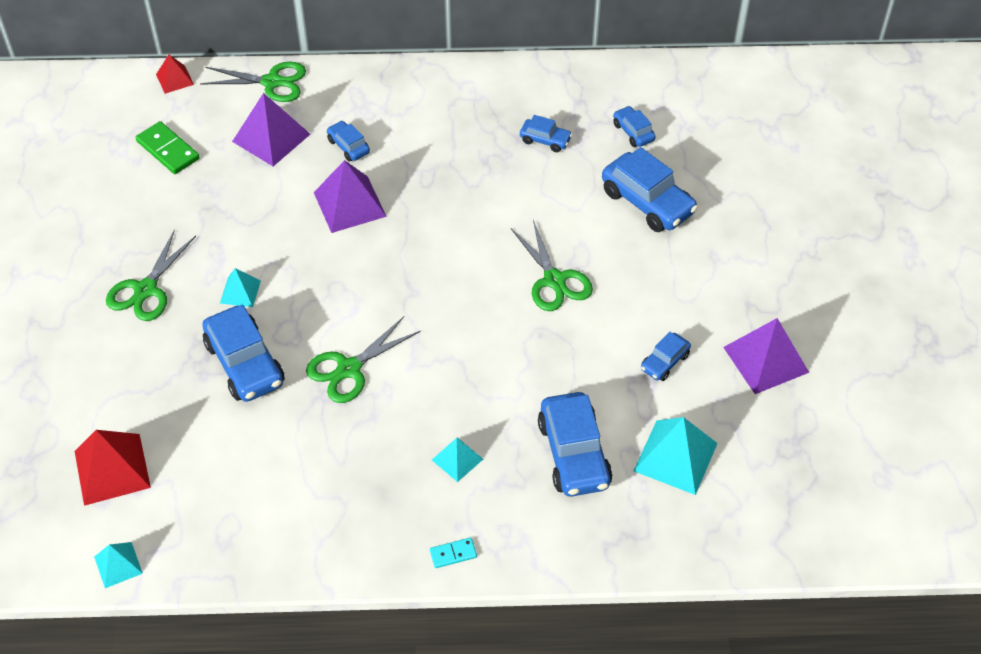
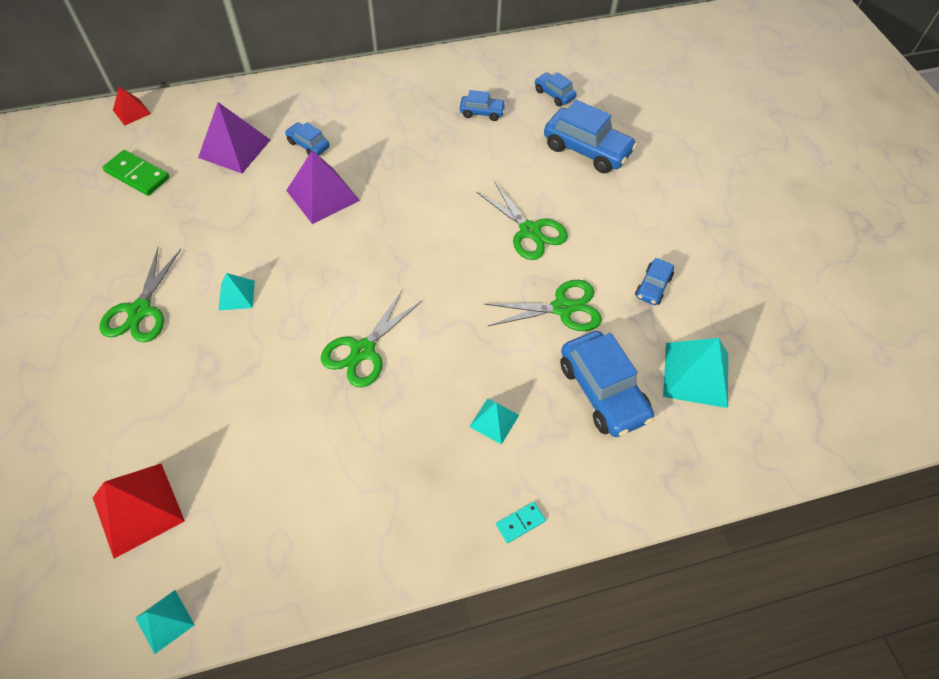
camera: 15 degrees left, 5 degrees up
(245, 364) = (257, 366): blue car -> none
(272, 82) = (224, 101): green scissors -> green scissors (563, 308)
(765, 359) = (738, 267): purple pyramid -> none

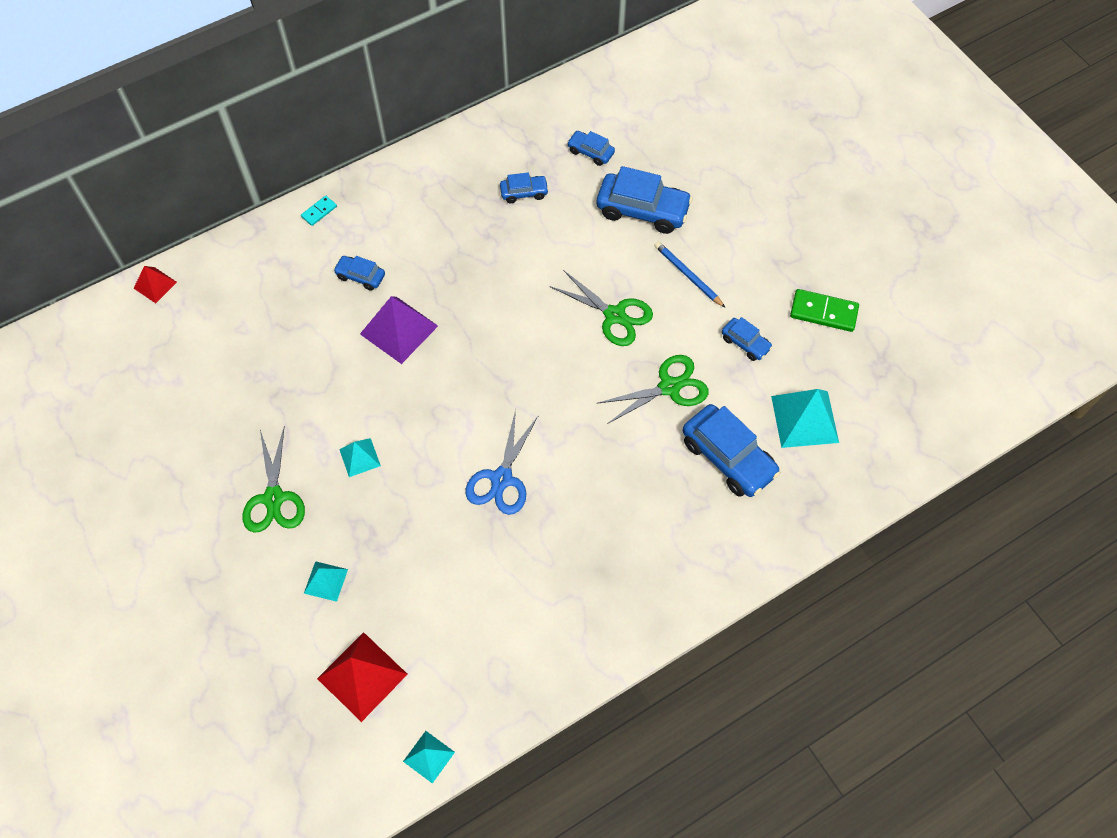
camera: 15 degrees left, 5 degrees up
(137, 175) = (198, 357): green domino -> green domino (823, 312)
(234, 148) = (285, 300): purple pyramid -> none
(363, 351) = (501, 479): green scissors -> blue scissors
(494, 421) = (642, 511): turquoise pyramid -> turquoise pyramid (326, 581)
(520, 523) = (692, 592): turquoise domino -> turquoise domino (319, 212)
(613, 213) = (688, 275): none -> blue pencil
(653, 287) = (745, 343): blue car -> blue car turned 60 degrees counterclockwise

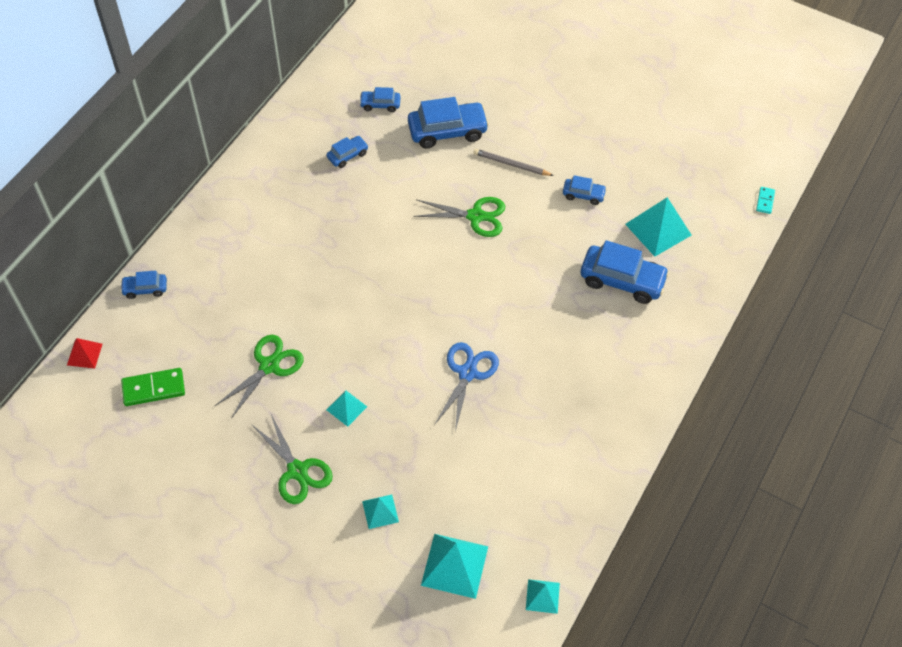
camera: 30 degrees left, 5 degrees down
(319, 212) = (189, 238): turquoise domino -> turquoise domino (765, 201)
(360, 276) = (257, 273): blue car -> blue car (145, 289)
(362, 676) = (454, 565): red pyramid -> turquoise pyramid
(399, 329) = (315, 299): purple pyramid -> none
(501, 479) = (467, 372): blue scissors -> blue scissors turned 150 degrees counterclockwise
(669, 387) = (549, 250): green scissors -> green scissors (269, 365)
(688, 275) = (511, 164): blue pencil -> grey pencil
(823, 312) = (624, 149): green domino -> green domino (153, 388)

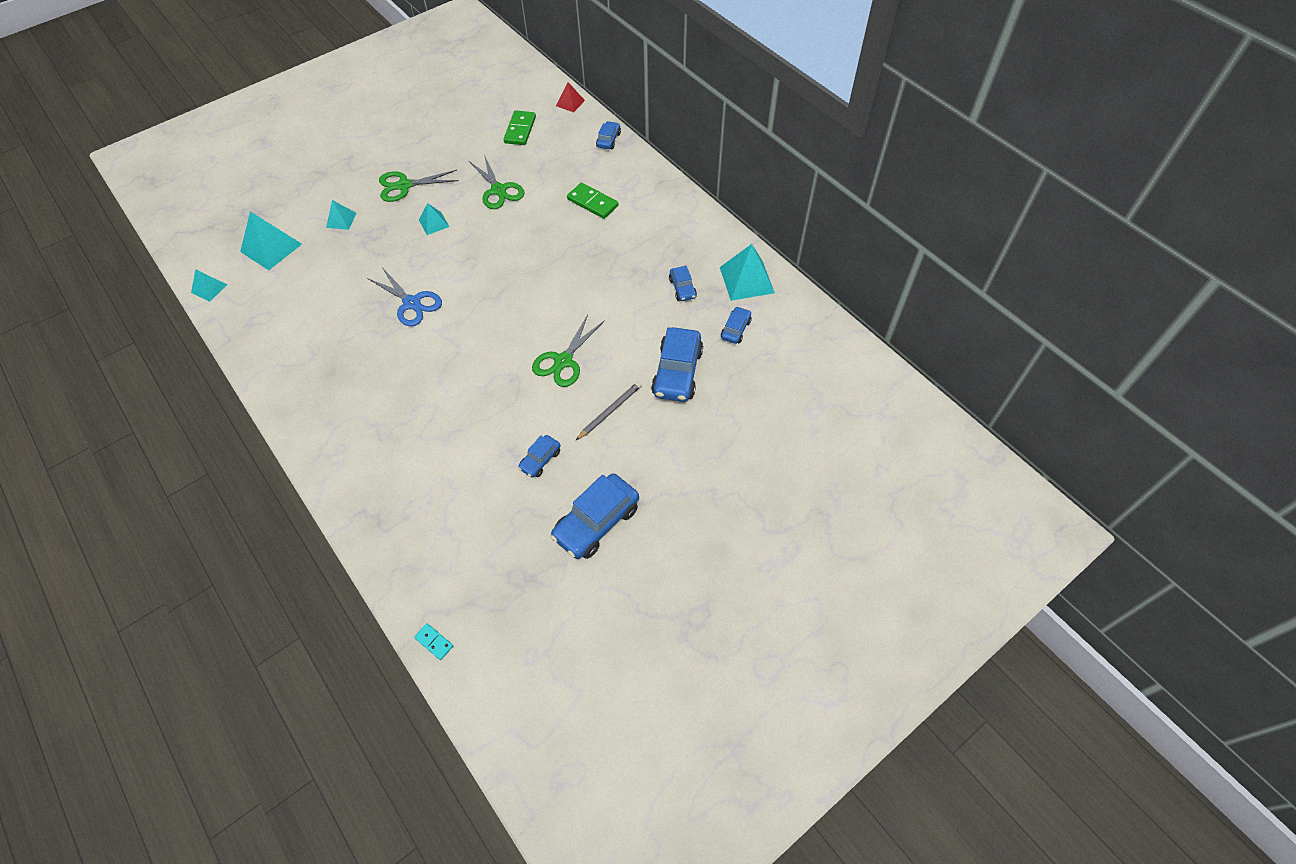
camera: 115 degrees right, 0 degrees up
(256, 267) = (592, 202): none -> green domino
(622, 280) = (425, 452): blue car -> blue car (596, 522)
(658, 229) = (462, 511): turquoise pyramid -> turquoise pyramid (746, 280)

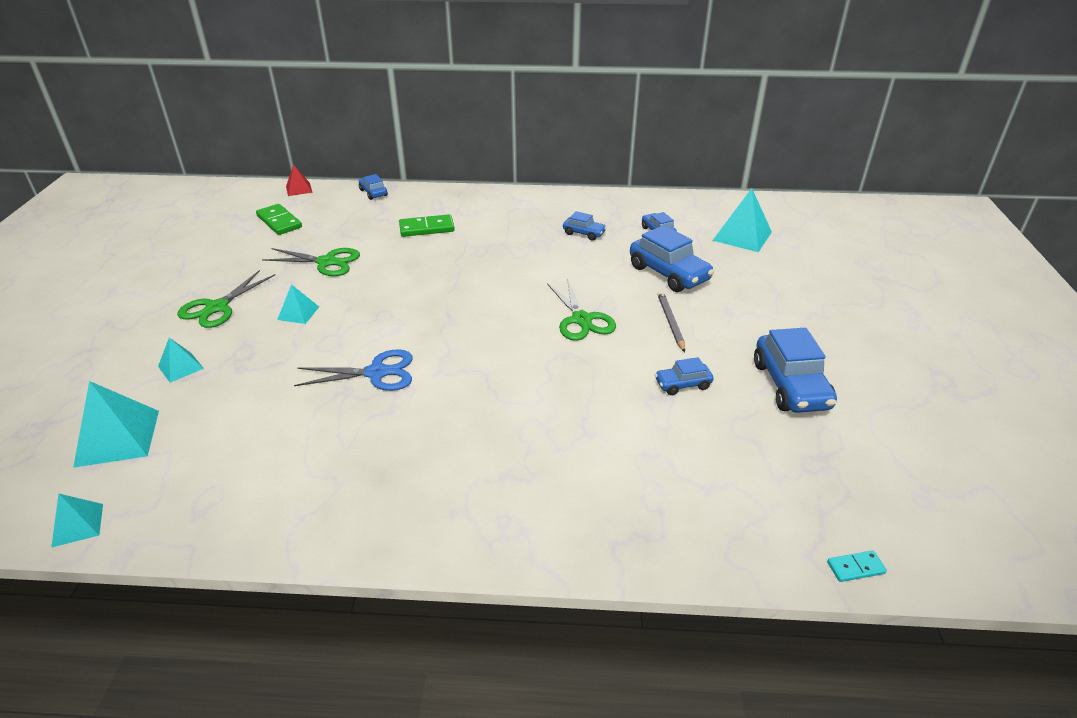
camera: 50 degrees left, 20 degrees down
(540, 460) = (682, 384): blue car -> blue car turned 90 degrees clockwise
(746, 280) = (615, 207): turquoise pyramid -> turquoise pyramid (742, 236)

